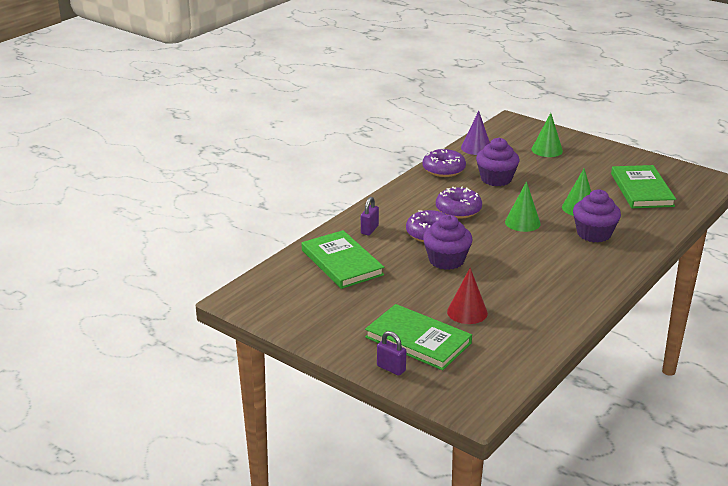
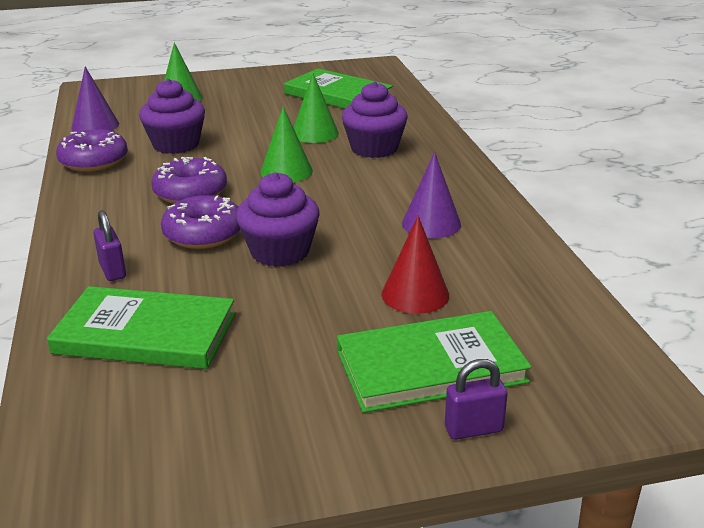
camera: 50 degrees left, 0 degrees up
(539, 288) = (431, 223): none -> purple cone

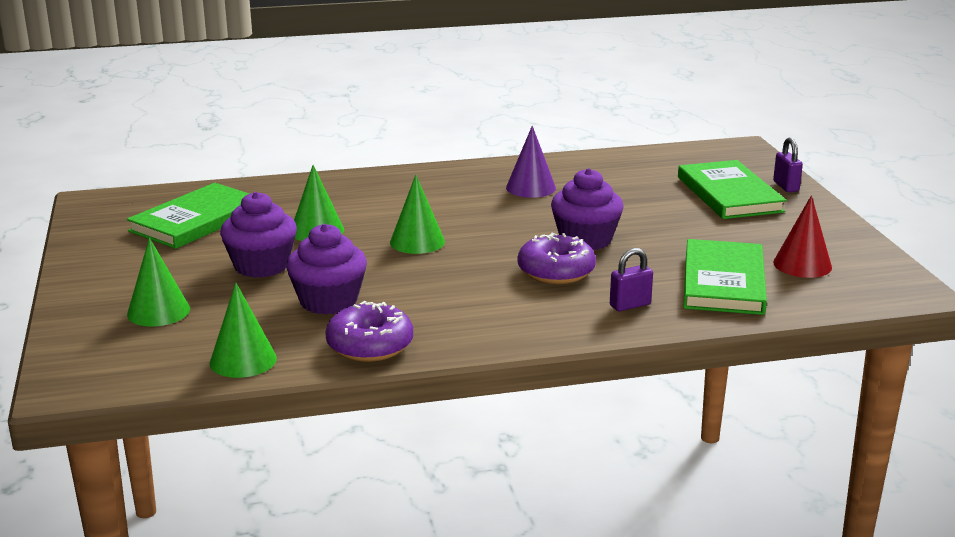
camera: 90 degrees left, 5 degrees down
(95, 126) = (243, 360): purple cone -> green cone
(190, 193) = (465, 283): purple donut -> none
(374, 148) = (367, 205): purple cupcake -> purple cupcake (261, 266)
(415, 294) = (642, 196): red cone -> red cone (802, 265)

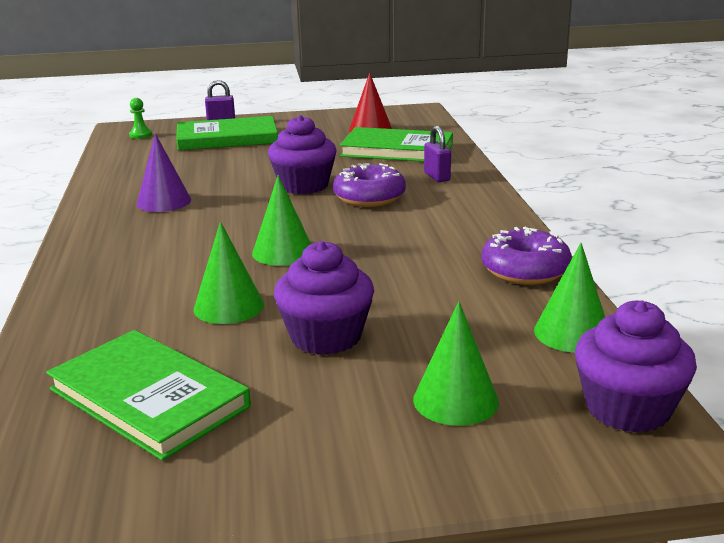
camera: 85 degrees left, 0 degrees up
(328, 301) = (427, 293): purple cupcake -> purple cupcake (627, 408)
(721, 157) = (140, 135): none -> green pawn

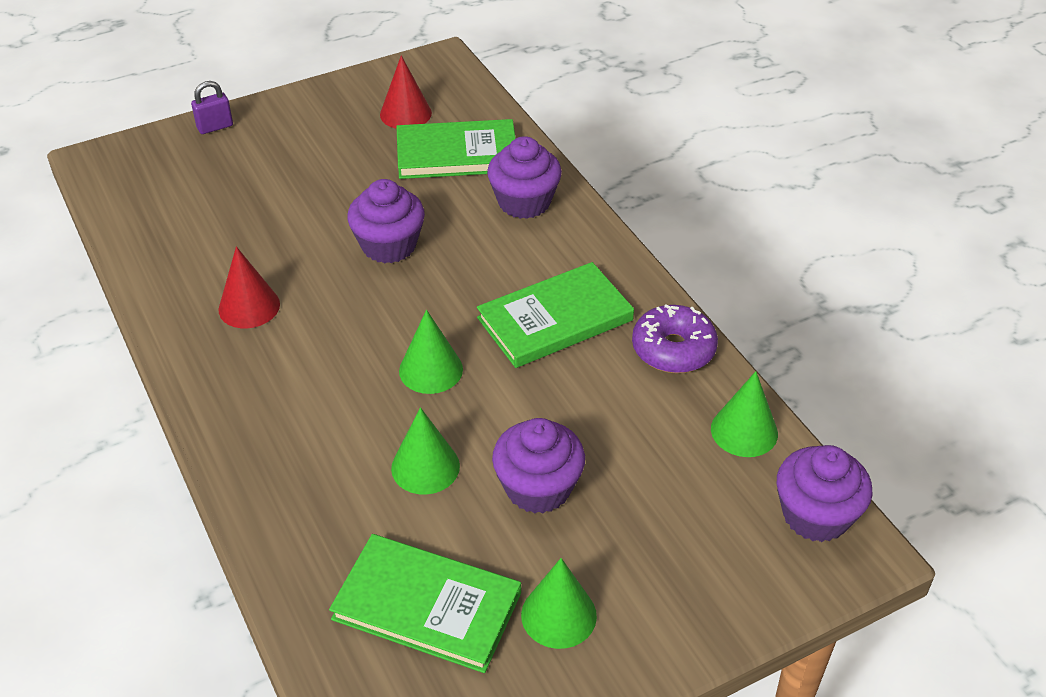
camera: 20 degrees left, 20 degrees up
(140, 135) = (129, 172): green pawn -> none
(164, 201) = (249, 306): purple cone -> red cone
(227, 138) = (243, 161): green book -> green book (555, 319)
(369, 197) = (471, 255): purple donut -> none
(437, 177) = (524, 202): purple padlock -> purple cupcake
(455, 400) = (682, 540): green cone -> green cone (558, 615)

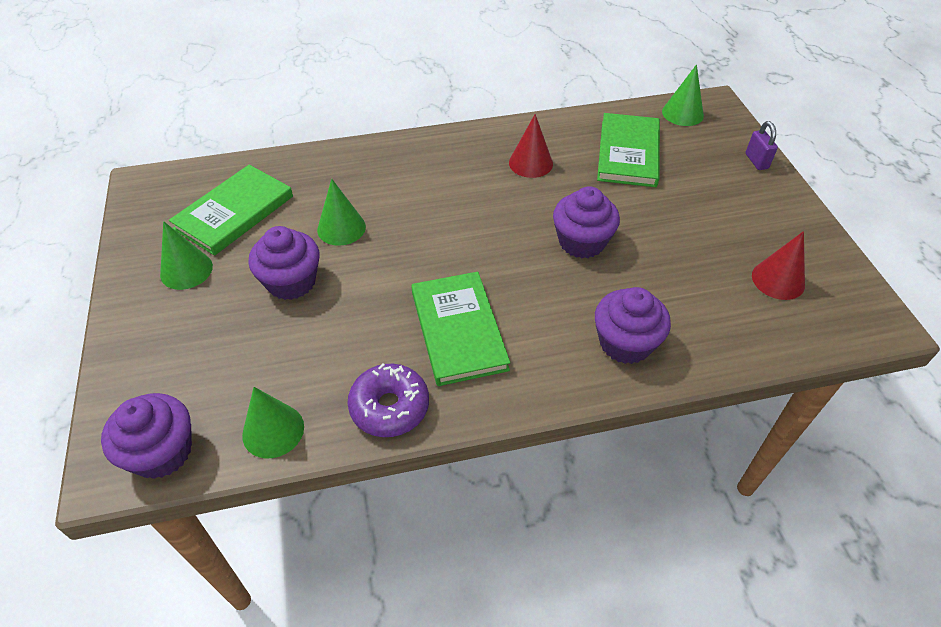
camera: 105 degrees right, 5 degrees up
(431, 370) = (431, 245): green cone -> green cone (682, 113)
(457, 154) = (708, 307): green book -> green book (628, 153)

